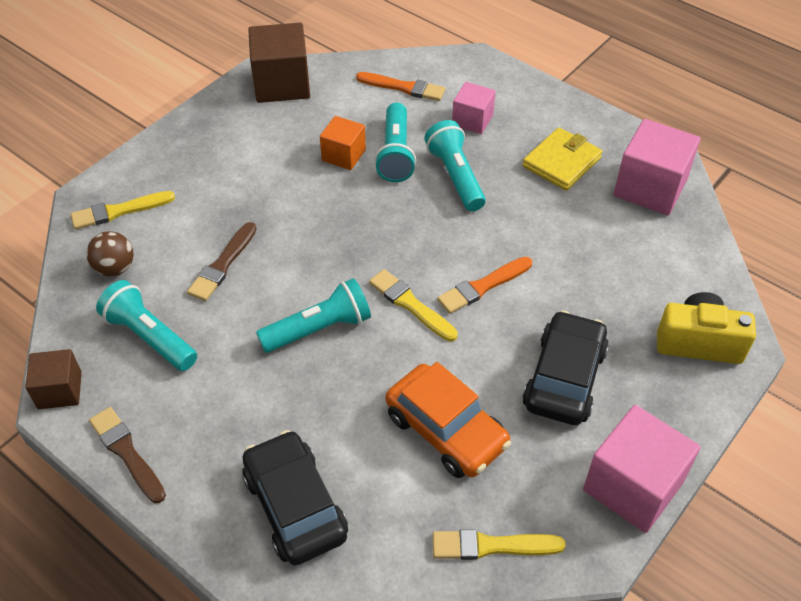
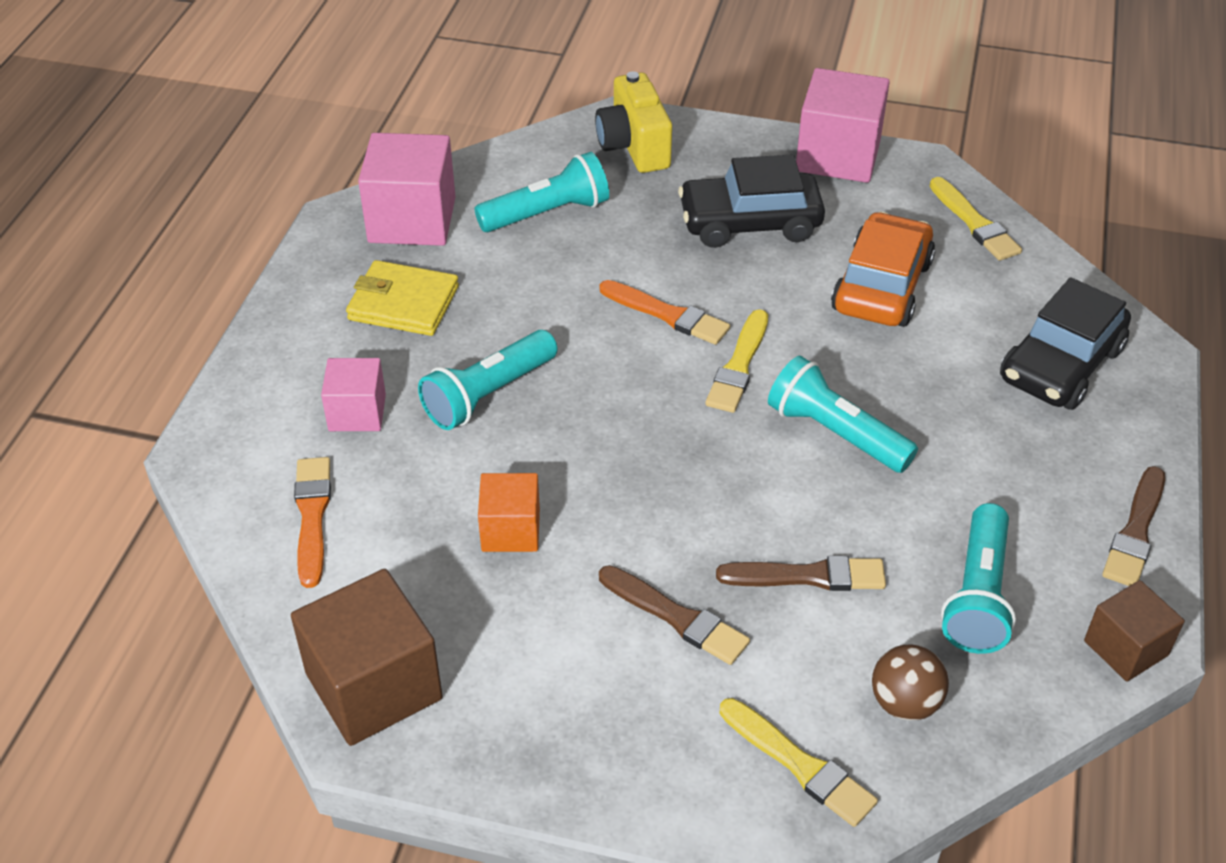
camera: 115 degrees left, 5 degrees down
(239, 199) = (676, 617): none -> brown brush
(395, 154) = (476, 472): turquoise flashlight -> turquoise flashlight (548, 213)

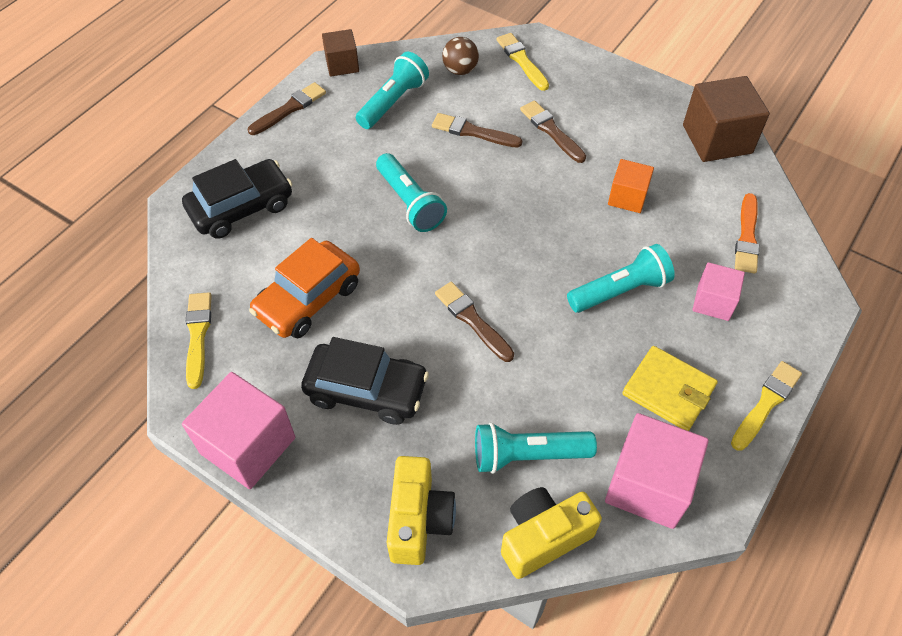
camera: 160 degrees left, 10 degrees up
(508, 162) = (543, 537): none -> yellow camera
(667, 314) = (472, 320): orange brush -> brown brush
(739, 366) = (443, 264): yellow brush -> yellow brush (766, 404)

